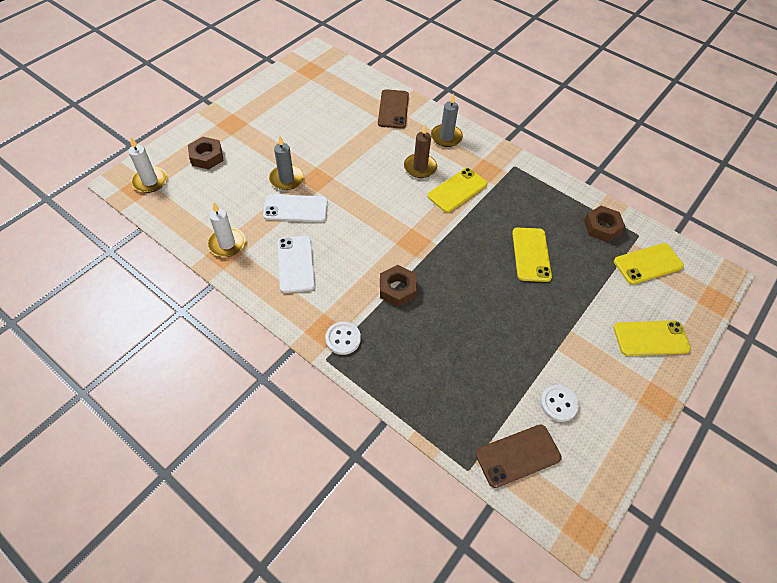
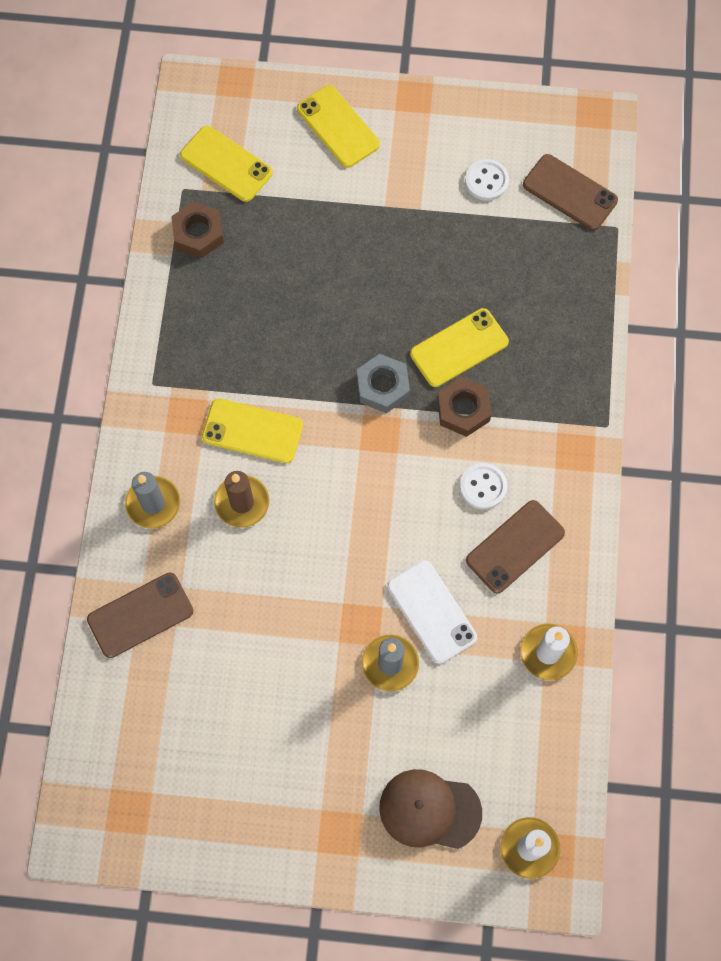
camera: 120 degrees left, 15 degrees up
(206, 157) = (429, 810): brown nut -> brown cap
(296, 264) = (515, 546): white phone -> brown phone
(343, 339) = (571, 425): white button -> white button (483, 487)
(442, 259) = (382, 386): none -> grey nut
(531, 254) = (303, 292): yellow phone -> yellow phone (459, 348)

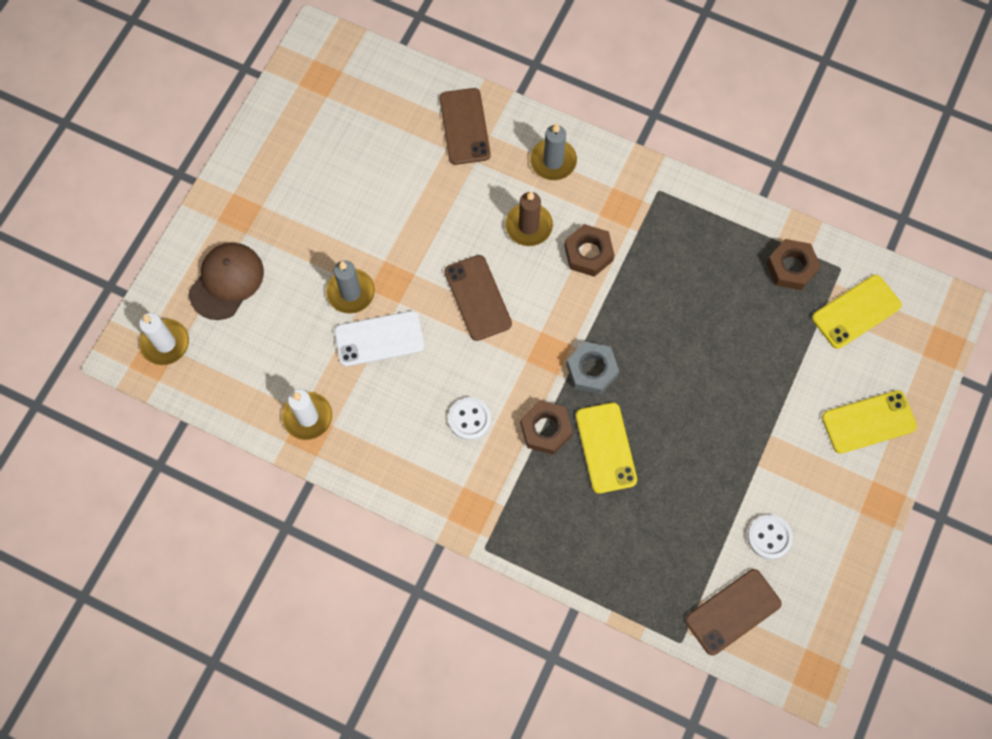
camera: 110 degrees right, 0 degrees up
(252, 431) = (588, 253): yellow phone -> brown nut
(515, 546) = (407, 425): brown phone -> brown phone (478, 298)

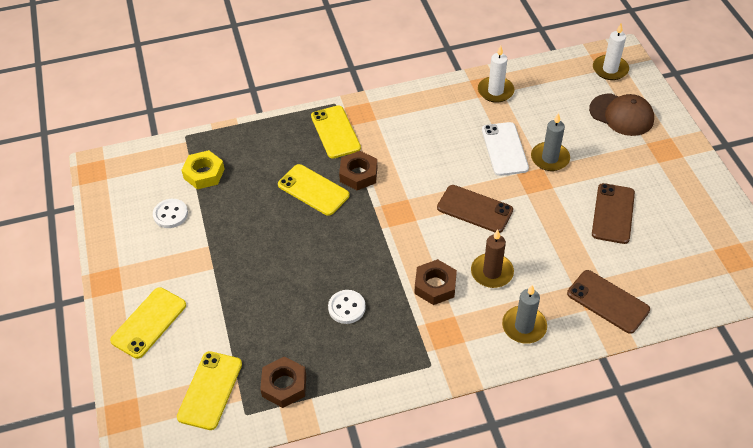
camera: 140 degrees right, 20 degrees down
(226, 281) = (621, 115): brown cap -> brown cap turned 45 degrees counterclockwise
(379, 339) = (504, 149): white phone -> white phone turned 45 degrees counterclockwise
(469, 419) = (408, 149): white button -> white button (346, 308)
(520, 505) = (335, 132): none -> yellow phone
(592, 370) = (362, 222): grey nut -> none
(699, 565) = (204, 173): none -> yellow nut
(732, 612) = (165, 166): brown phone -> brown phone (613, 213)

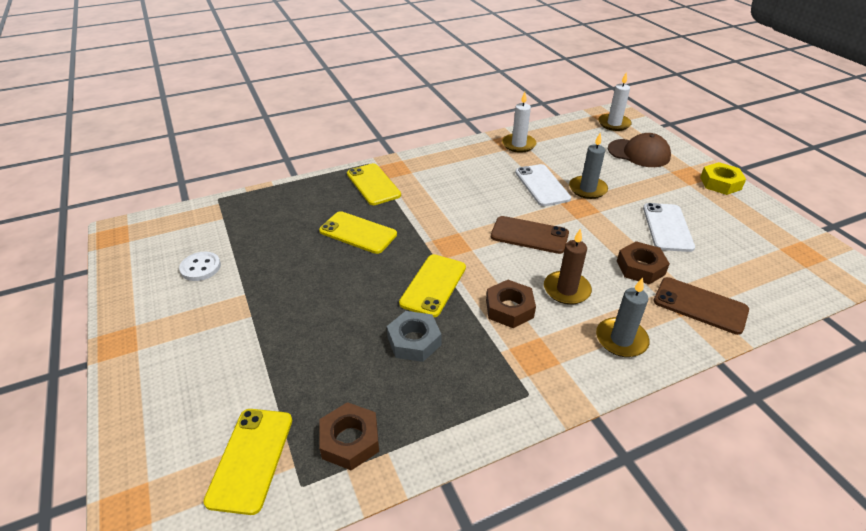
camera: 10 degrees left, 10 degrees down
(149, 322) = (169, 383): yellow phone -> yellow phone (433, 285)
(204, 173) = (238, 228): yellow nut -> yellow nut (720, 183)
(346, 308) = (414, 341): white button -> grey nut
(358, 174) = (403, 216): brown nut -> brown nut (640, 267)
(613, 213) = (667, 227): brown phone -> white phone

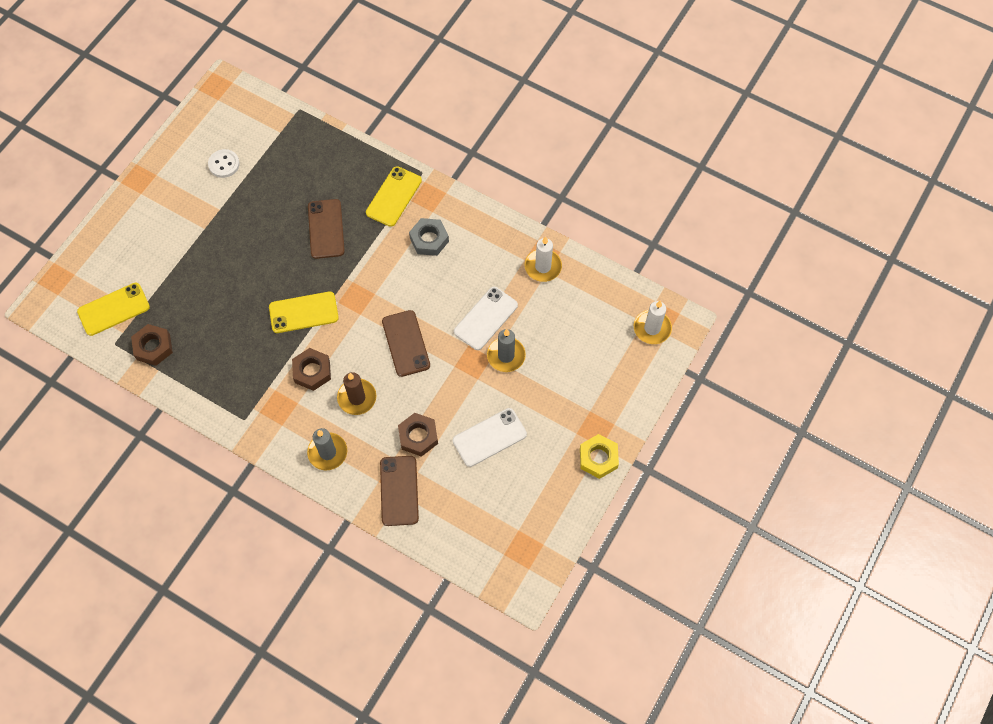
camera: 55 degrees right, 25 degrees up
(358, 233) = (326, 229): yellow phone -> brown phone
(414, 341) = (245, 333): grey nut -> grey nut (429, 239)
(638, 153) = (605, 372): brown cap -> none

